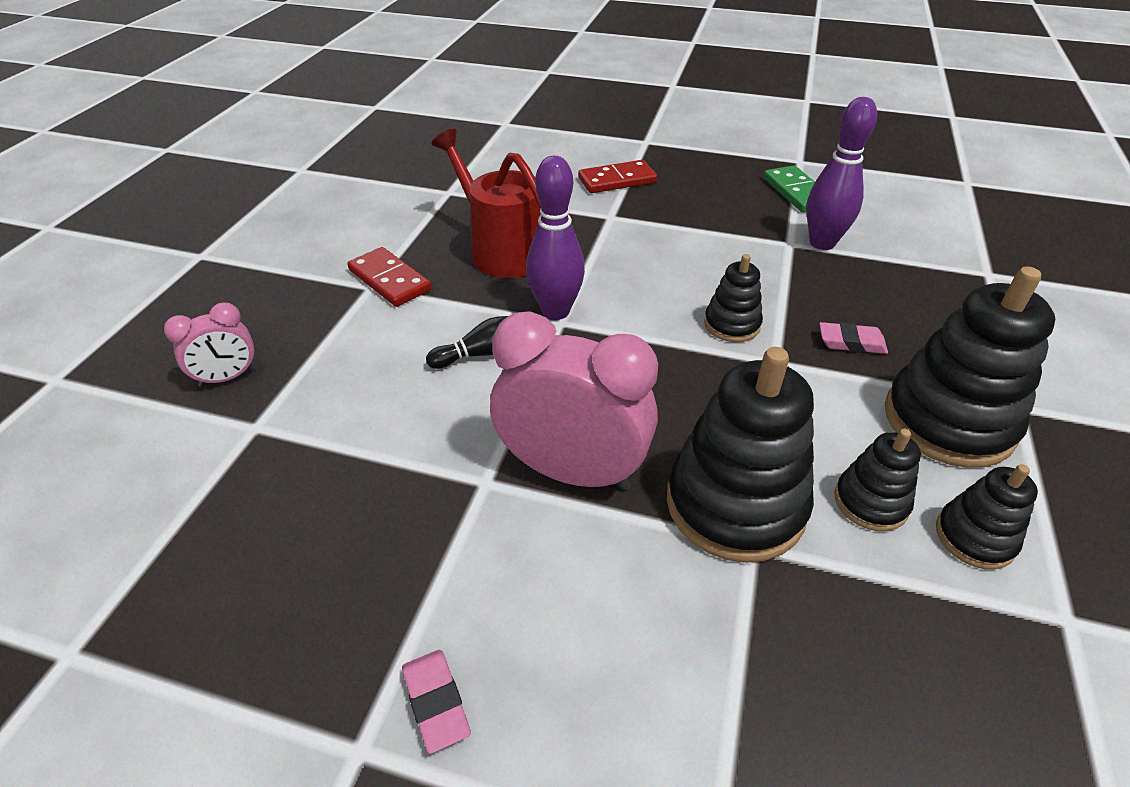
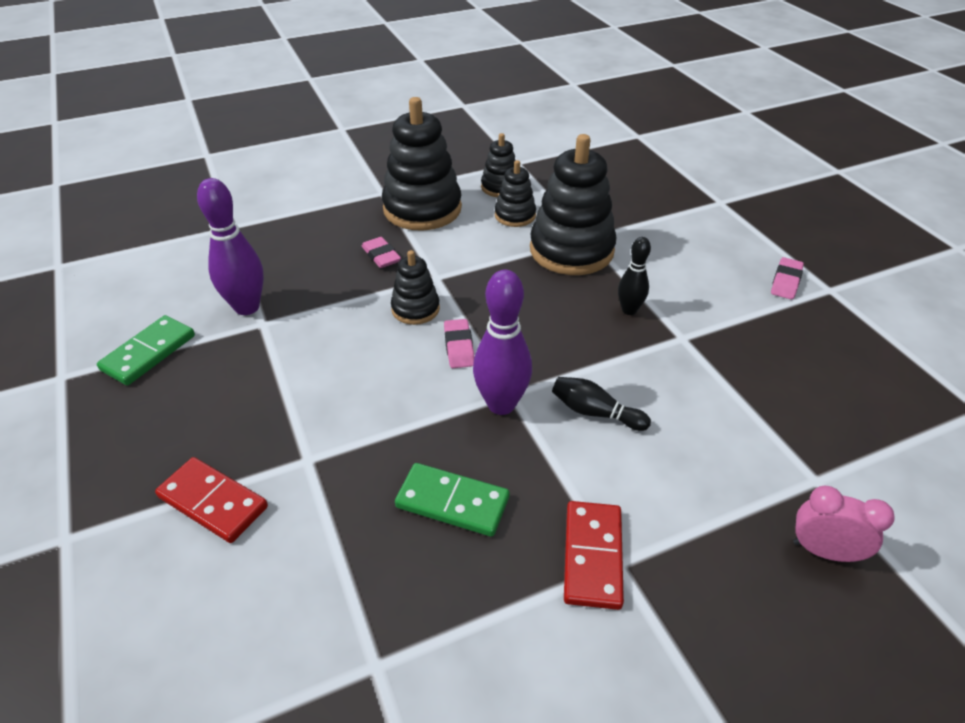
camera: 130 degrees left, 0 degrees up
(503, 250) = (452, 502): red watering can -> green domino
(572, 471) = (629, 310): pink clock -> black bowling pin
(649, 323) = (459, 347): none -> pink eraser

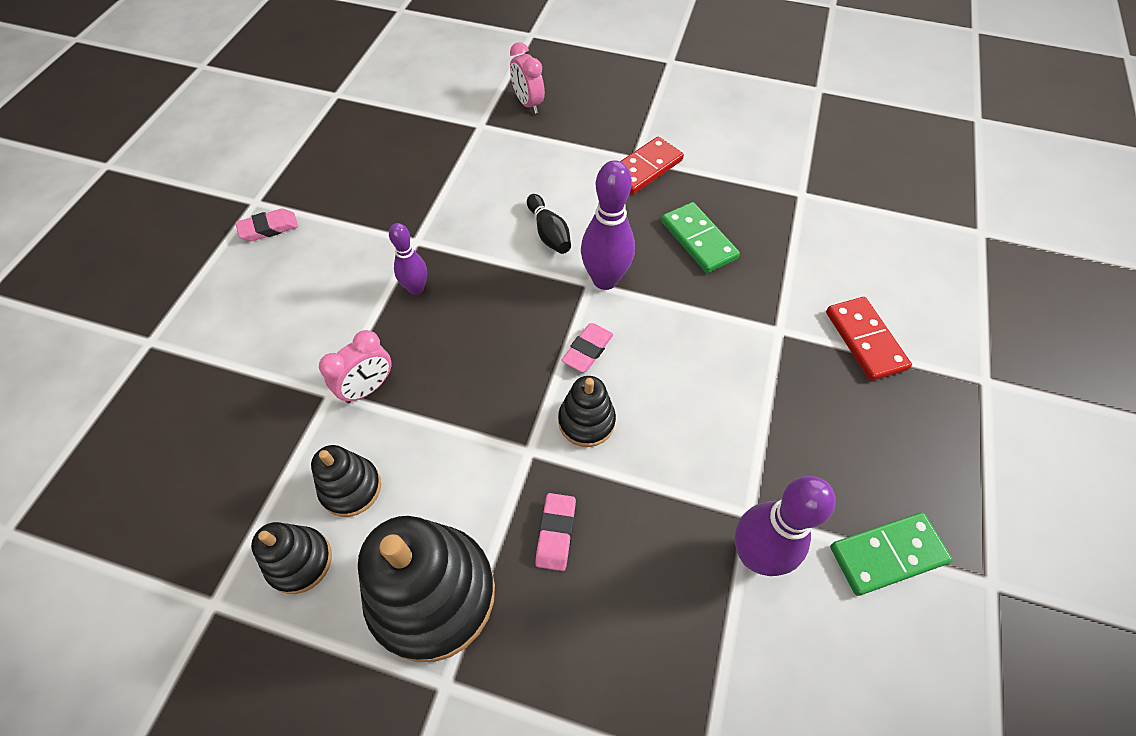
camera: 140 degrees left, 15 degrees up
(571, 250) = (368, 388): black stacking toy -> pink clock
(629, 310) = (416, 288): black bowling pin -> purple bowling pin

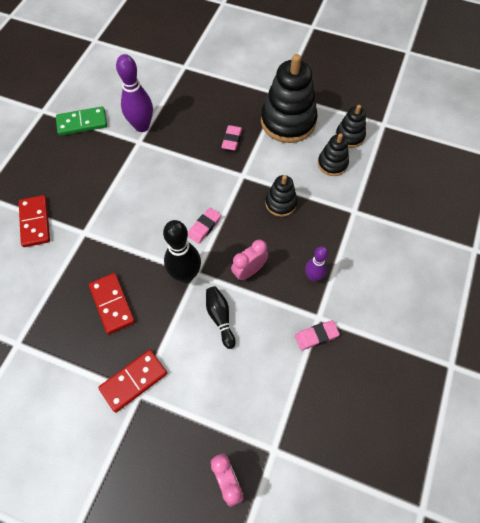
camera: 175 degrees left, 5 degrees up
(269, 228) = (430, 336): pink eraser -> pink eraser (316, 336)
(368, 388) = (333, 213): pink clock -> pink clock (249, 271)
(586, 421) = (210, 187): black stacking toy -> black stacking toy (280, 203)
(605, 280) = (185, 275): purple bowling pin -> black bowling pin
(698, 240) = (112, 304): green domino -> red domino

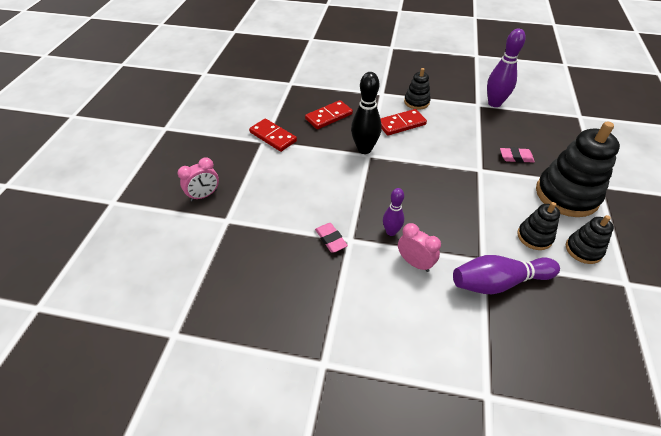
camera: 80 degrees right, 15 degrees down
(35, 222) = (380, 71): red domino -> red domino (401, 124)
(82, 123) = (477, 74): green domino -> none
(204, 227) = (413, 153): pink eraser -> none
(220, 318) = (332, 174): black bowling pin -> none
(249, 271) = (381, 186): pink clock -> pink clock (415, 263)
(280, 203) = (462, 200): black stacking toy -> black stacking toy (416, 102)
(377, 207) = (498, 282): none -> purple bowling pin

